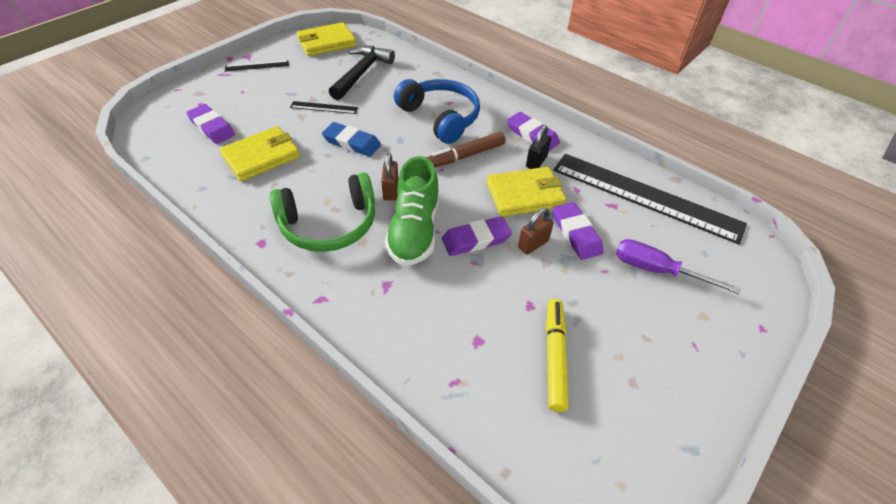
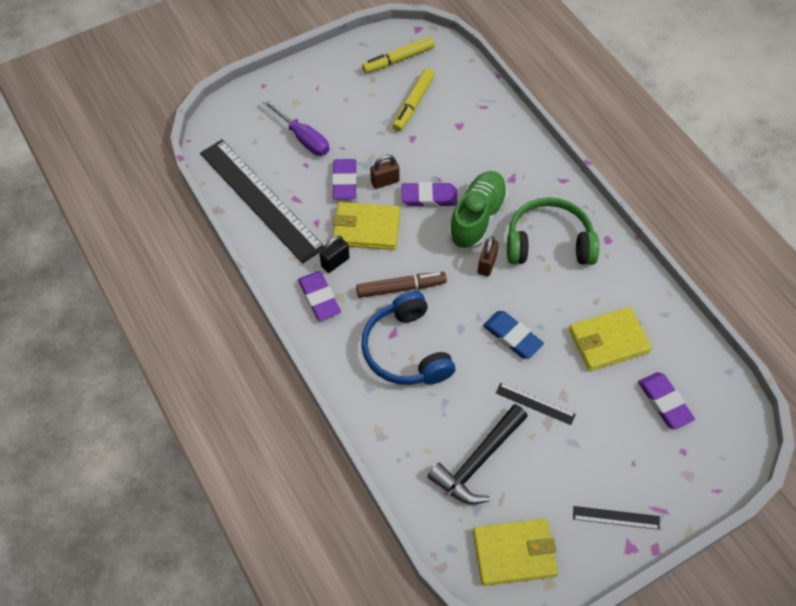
camera: 160 degrees left, 10 degrees up
(619, 433) = (398, 59): none -> yellow marker

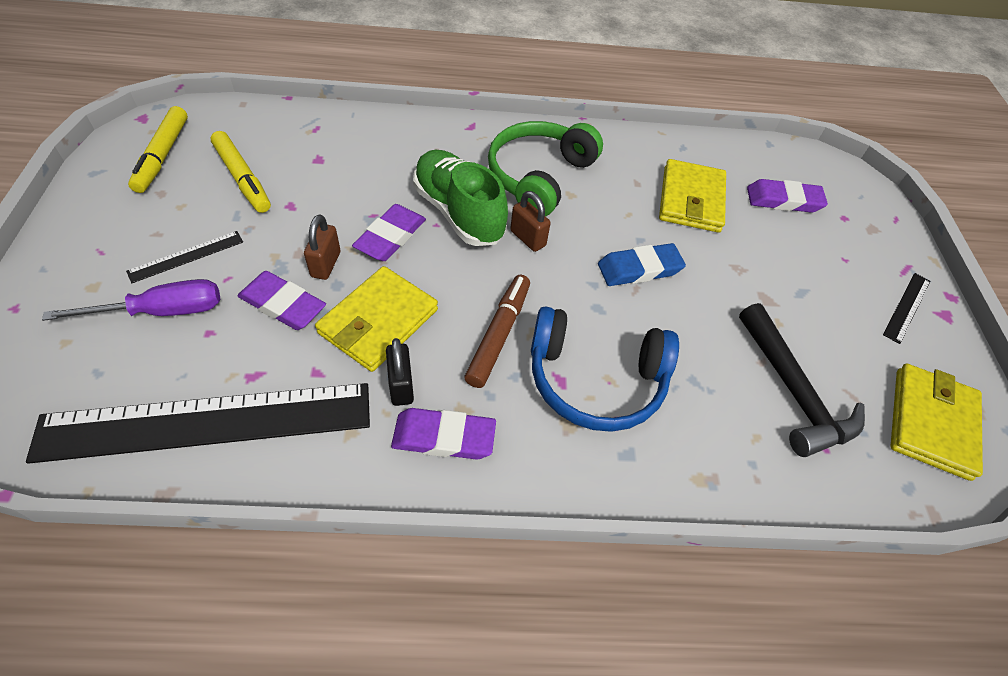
camera: 65 degrees left, 5 degrees down
(535, 404) = (738, 297): black ruler -> black ruler (186, 256)

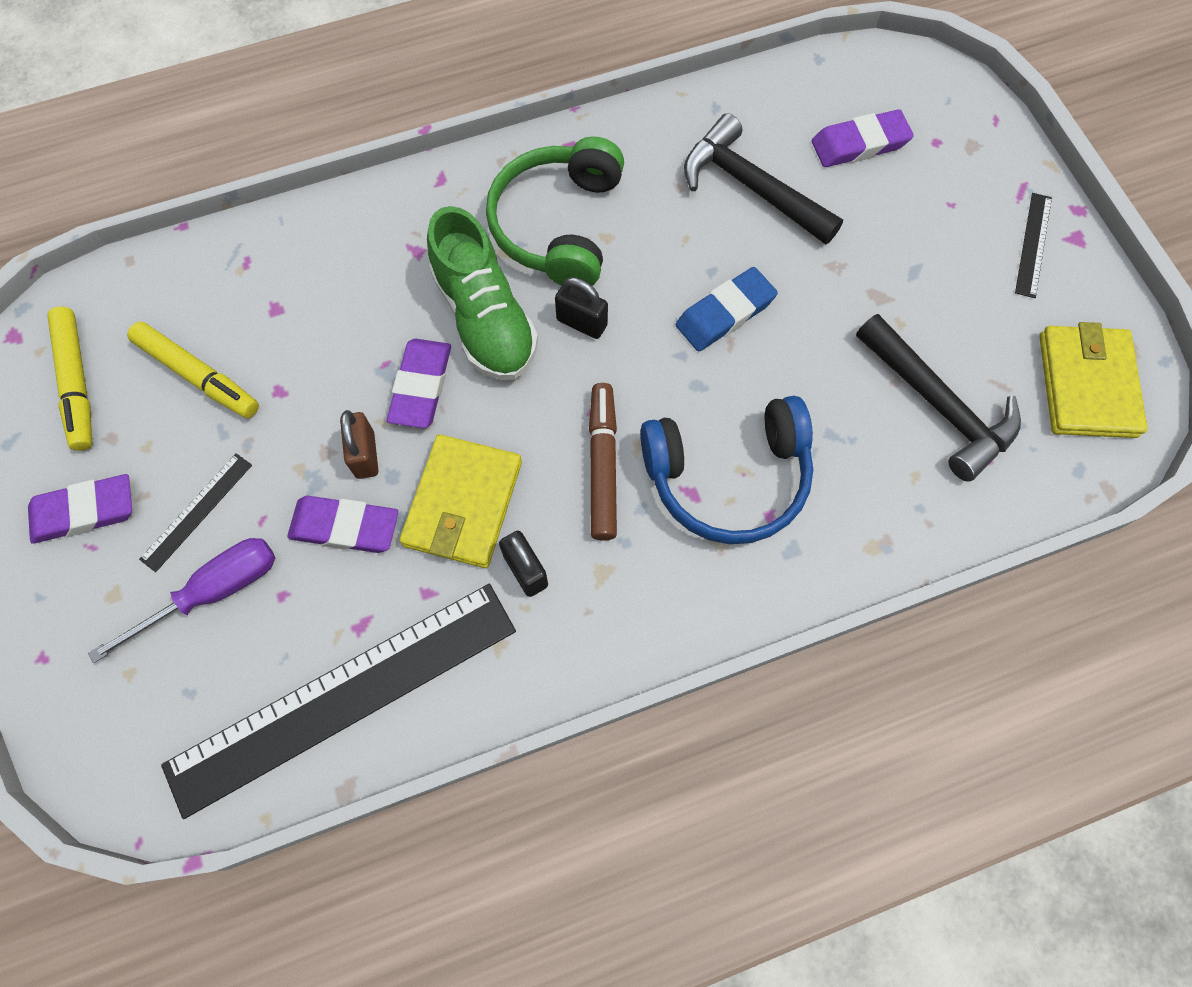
camera: 15 degrees left, 15 degrees up
(444, 437) = (598, 609): purple eraser -> purple eraser (85, 511)
(458, 212) = (485, 319): green shoe -> green shoe turned 150 degrees counterclockwise
(528, 238) = (582, 322): brown padlock -> black padlock
(691, 199) = (751, 187): yellow wallet -> black hammer

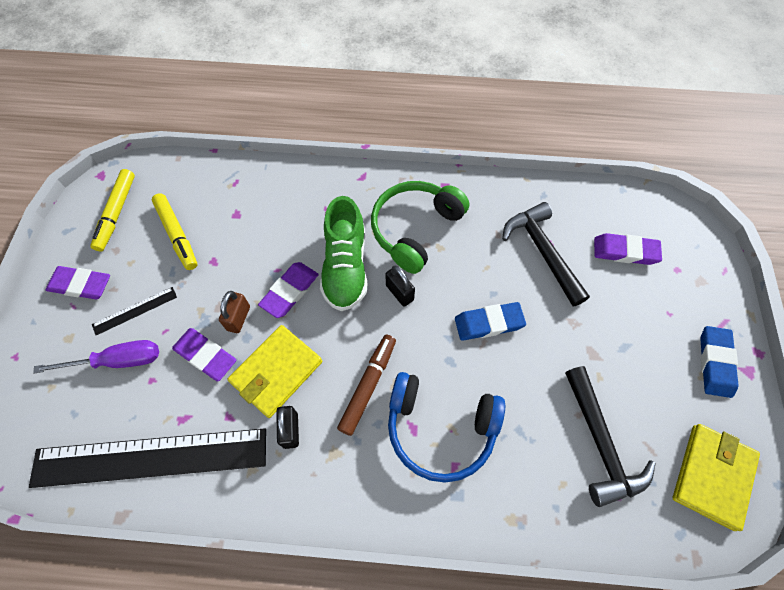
camera: 25 degrees right, 5 degrees down
(1033, 244) = (715, 363): black ruler -> blue eraser

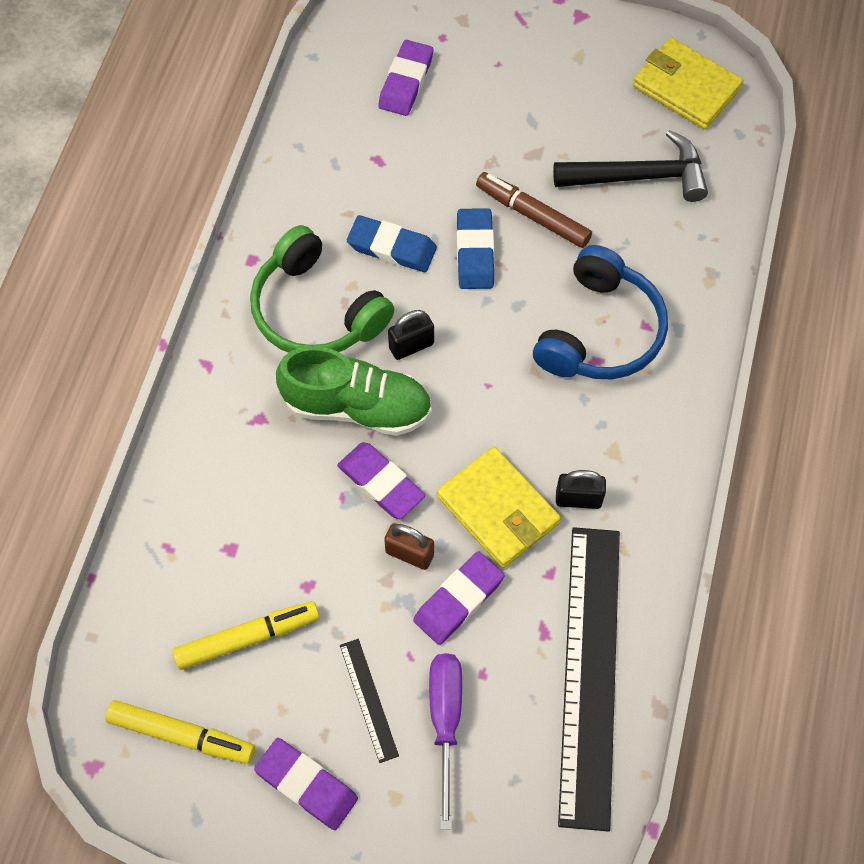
camera: 80 degrees left, 0 degrees up
(81, 285) = (306, 785): purple eraser -> purple eraser turned 75 degrees counterclockwise
(368, 385) = (534, 402): brown marker -> brown marker (532, 215)
(542, 252) = (386, 169): black hammer -> none
(715, 363) = (565, 42): blue eraser -> blue eraser (392, 247)

